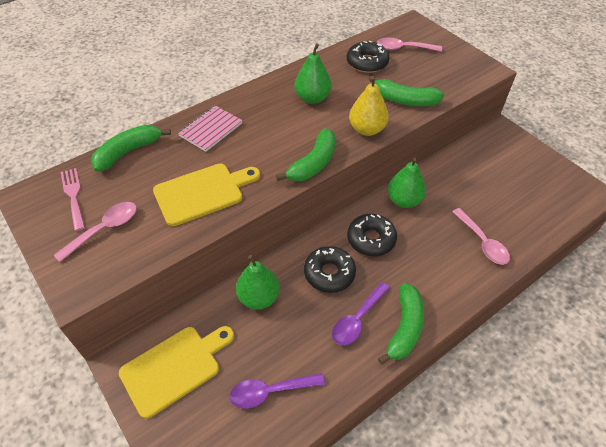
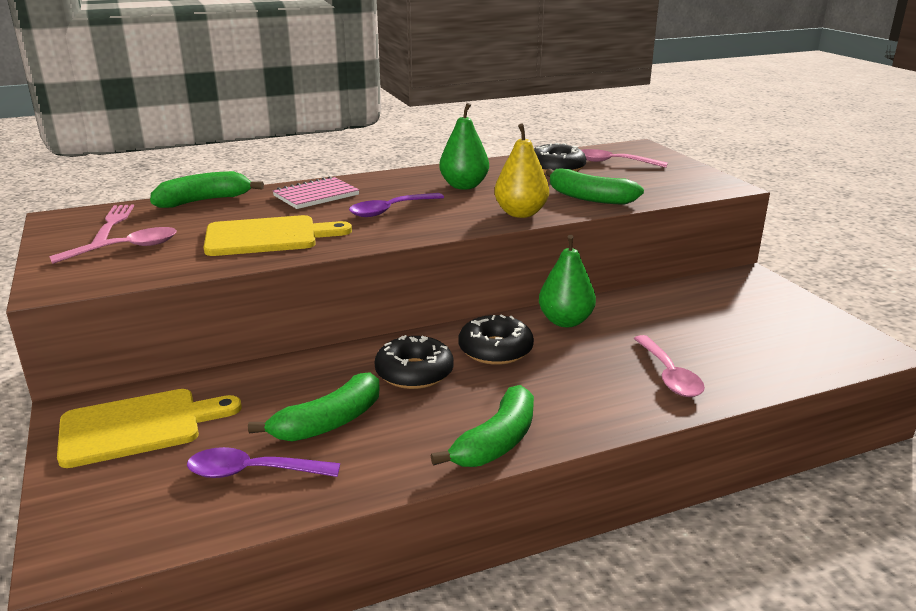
camera: 15 degrees right, 25 degrees down
(259, 297) = (299, 380): green pear -> none
(313, 164) = (428, 231): green banana -> green banana (329, 422)
(357, 319) = (429, 422): purple spoon -> purple spoon (390, 210)

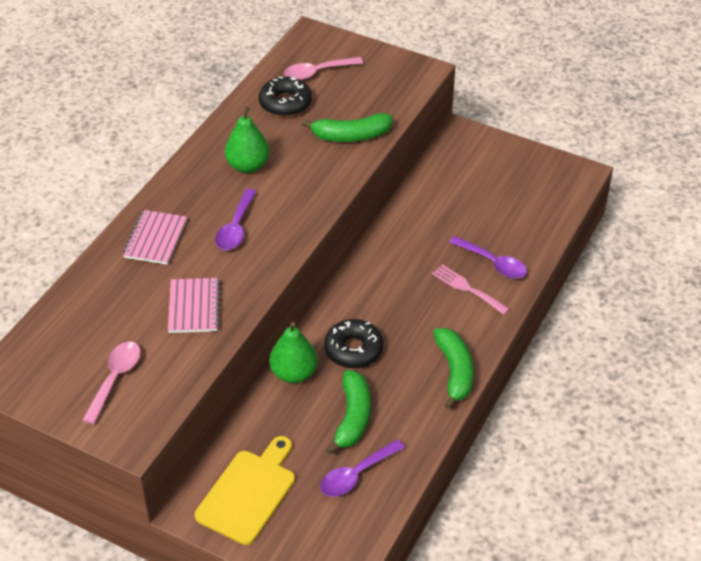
camera: 40 degrees left, 20 degrees up
(113, 223) = (53, 360): pink fork -> pink fork (467, 288)
(204, 201) = (78, 294): green banana -> none
(268, 236) = (194, 307): yellow cutting board -> pink notebook
(495, 350) = (378, 300): black donut -> none
(520, 213) = (328, 182): yellow pear -> none
(565, 321) = (392, 248): green pear -> green pear (294, 373)
(669, 375) = (493, 263): pink spoon -> purple spoon

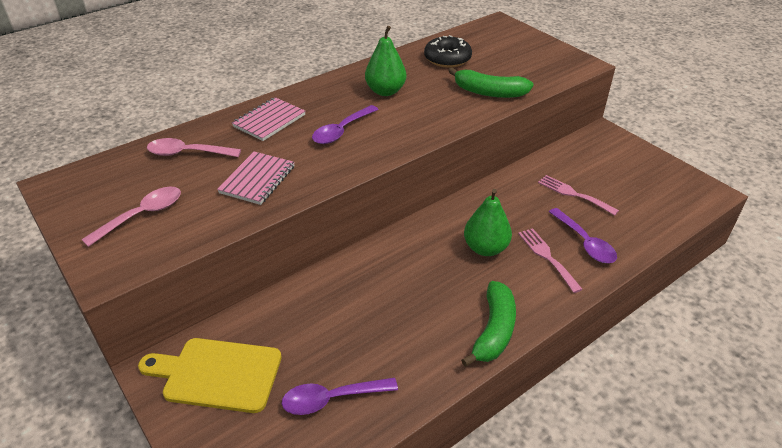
camera: 25 degrees right, 5 degrees down
(248, 493) = (217, 374): yellow cutting board -> yellow cutting board turned 135 degrees counterclockwise
(294, 373) = (336, 277): green pear -> green pear (485, 248)
(317, 72) = (488, 46): pink spoon -> pink spoon (187, 153)
(352, 417) = (364, 338): green banana -> none
(353, 350) = (404, 275): black donut -> none
(462, 215) = (573, 194): none -> pink fork

